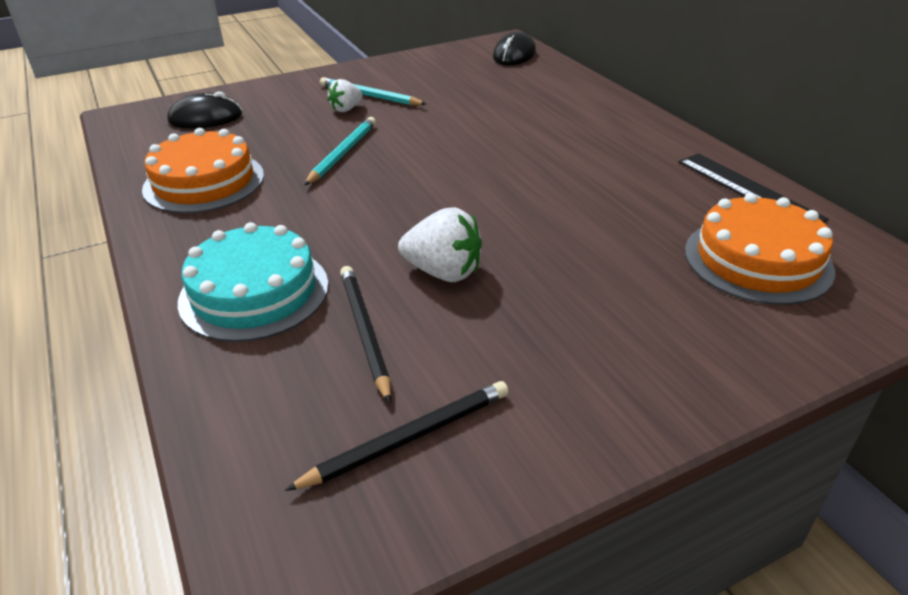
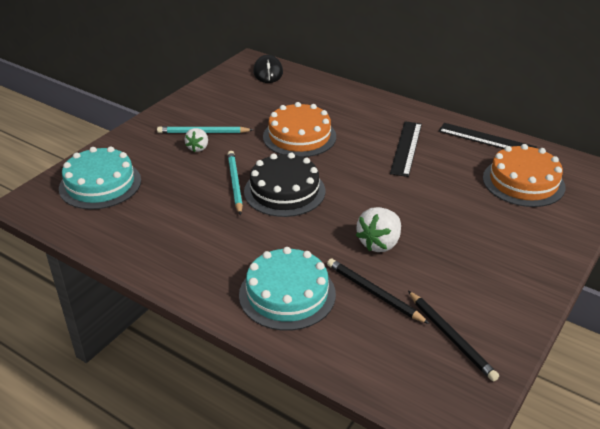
camera: 30 degrees left, 0 degrees up
(204, 182) = (163, 234): orange cake -> orange cake (299, 136)
(205, 118) = (100, 184): black mouse -> turquoise cake
(391, 176) = (284, 191): none -> black cake
(408, 438) = (451, 337): black pencil -> black pencil turned 120 degrees clockwise
(443, 272) = (379, 243): white strawberry -> white strawberry turned 135 degrees clockwise
(609, 170) = (406, 148): none -> black ruler

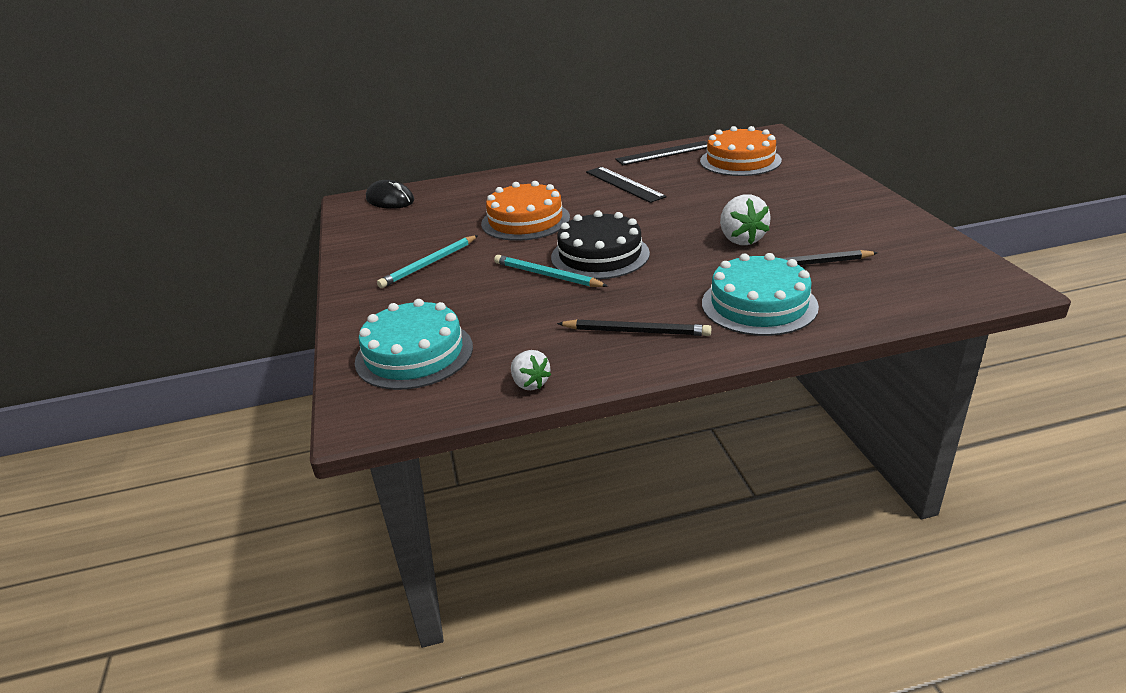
camera: 45 degrees left, 5 degrees down
(198, 148) = (451, 275): white strawberry -> white strawberry (530, 383)
(451, 337) = (899, 252): black pencil -> black pencil (636, 331)

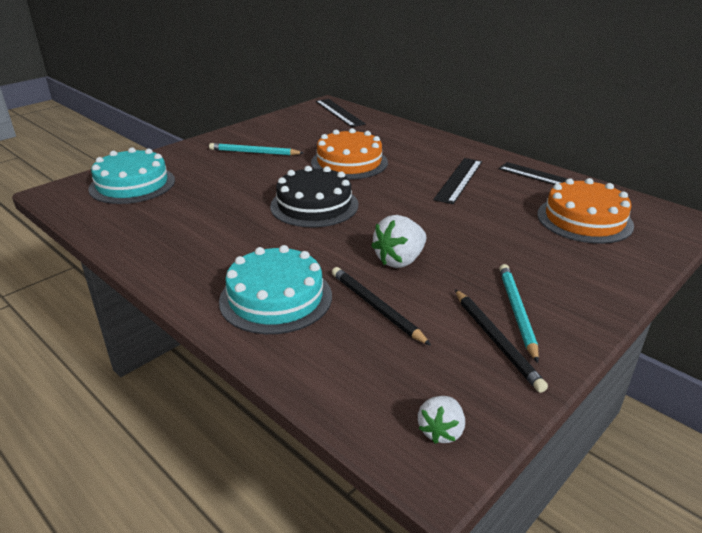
camera: 55 degrees right, 0 degrees up
(390, 200) = (339, 112): black mouse -> black ruler
(530, 383) = (108, 231): white strawberry -> white strawberry (441, 431)
(547, 275) = (265, 195): turquoise pencil -> turquoise pencil (516, 312)
(636, 331) = (198, 252): black pencil -> black pencil (496, 340)

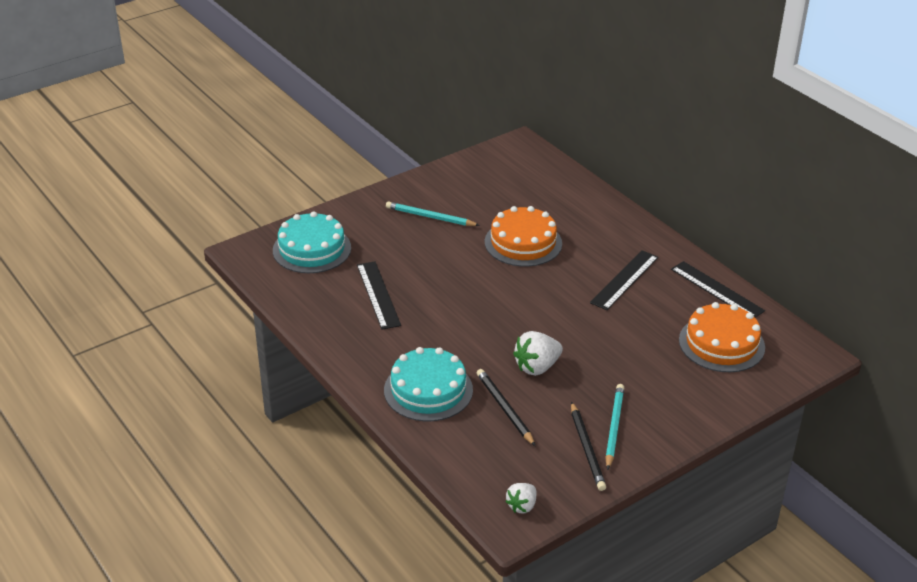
camera: 10 degrees right, 5 degrees up
(314, 205) = (477, 296): black cake -> none
(339, 112) = (531, 161): black ruler -> black ruler (378, 295)

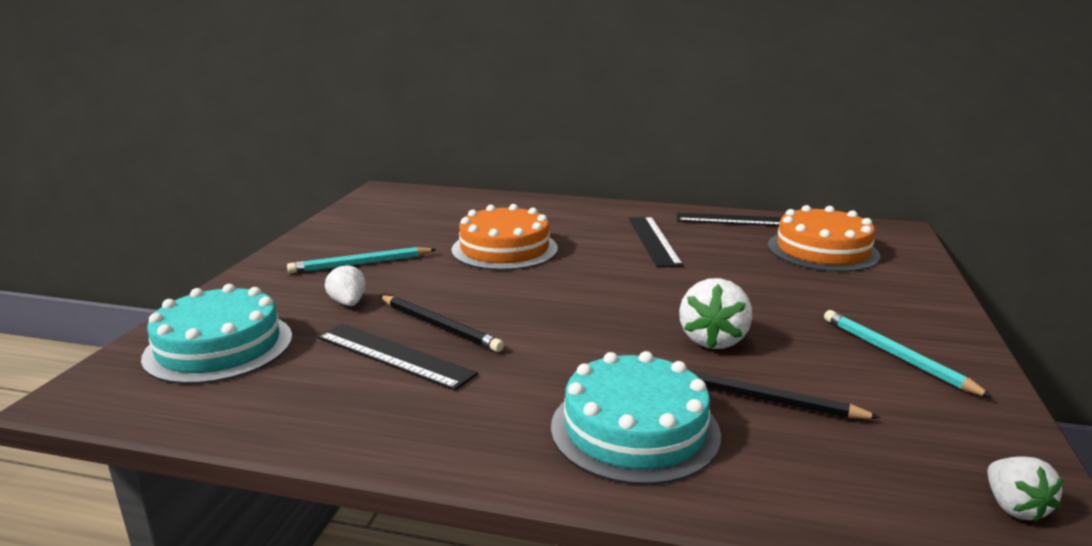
camera: 40 degrees left, 15 degrees down
(393, 247) = (348, 303): none -> white strawberry
(587, 448) = (920, 390): black pencil -> black pencil (439, 326)

